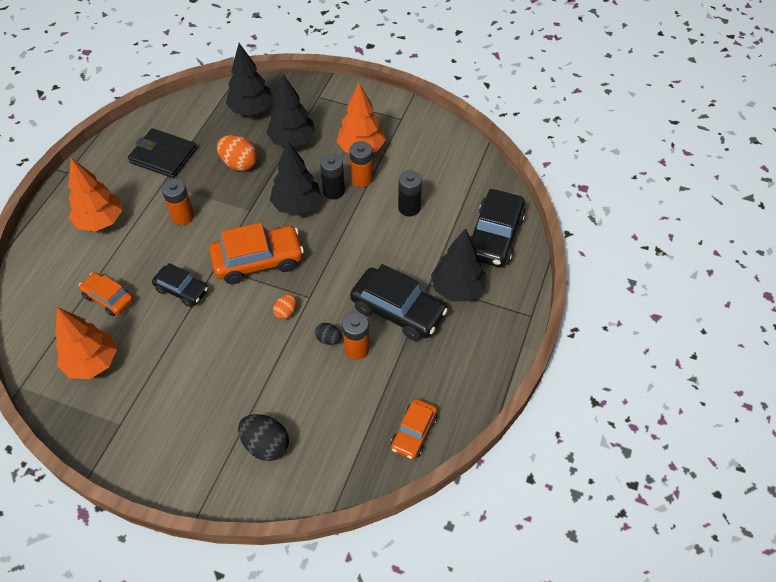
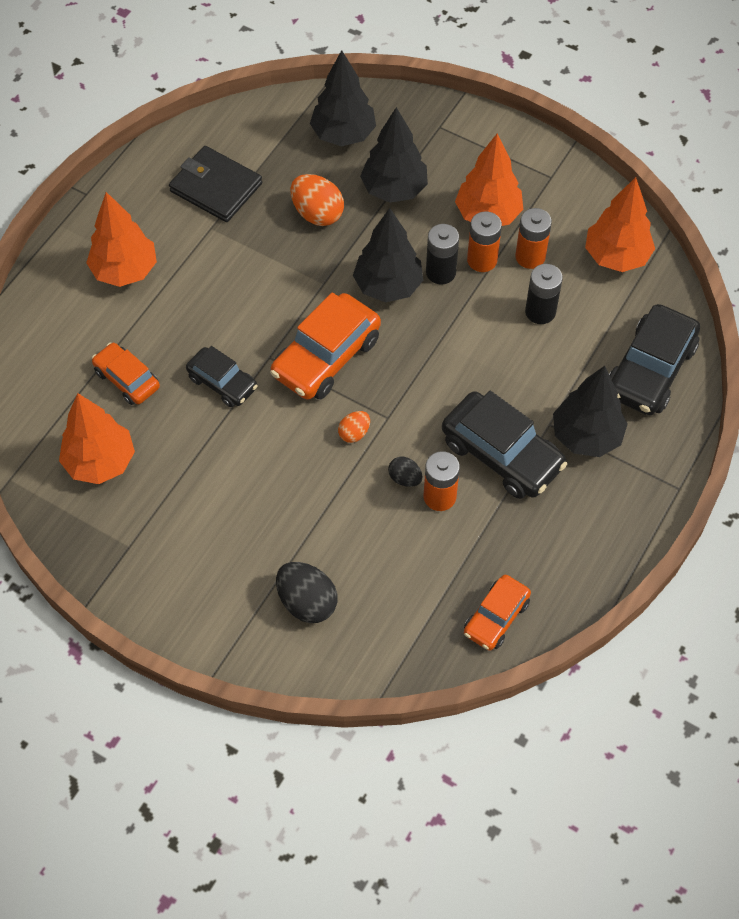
camera: 10 degrees right, 5 degrees up
(183, 216) = (233, 280): orange battery -> orange battery (530, 257)
(258, 261) = (326, 357): orange car -> orange car turned 135 degrees clockwise
(456, 164) = (616, 257): none -> orange tree

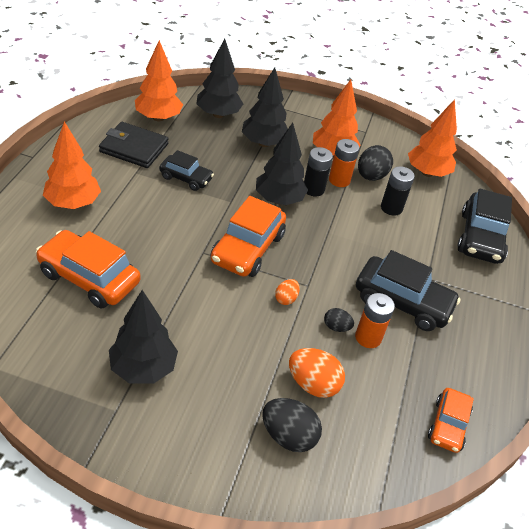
camera: 20 degrees left, 15 degrees down
(100, 462) = (77, 343): orange tree -> orange tree (158, 118)
(127, 379) = (89, 278): orange car -> orange car, size x1.67
(222, 383) = (170, 273): black car -> black car (186, 178)
(317, 213) = (213, 159): orange egg -> orange egg (313, 384)
(530, 257) = (371, 176): orange battery -> black egg
(586, 436) = (457, 283): black tree -> black tree (143, 368)

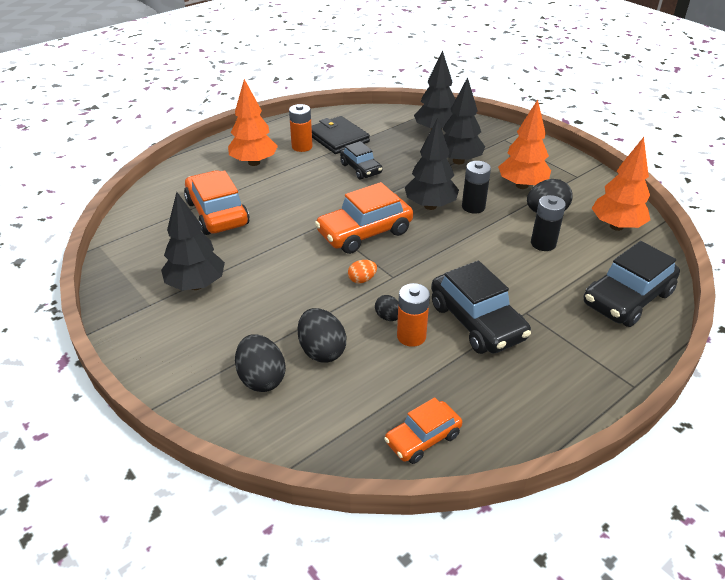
camera: 40 degrees right, 5 degrees down
(158, 118) = (379, 122): orange tree -> none
(313, 384) = (322, 351): orange egg -> black egg
(339, 180) = (507, 207): orange battery -> orange battery (302, 147)

